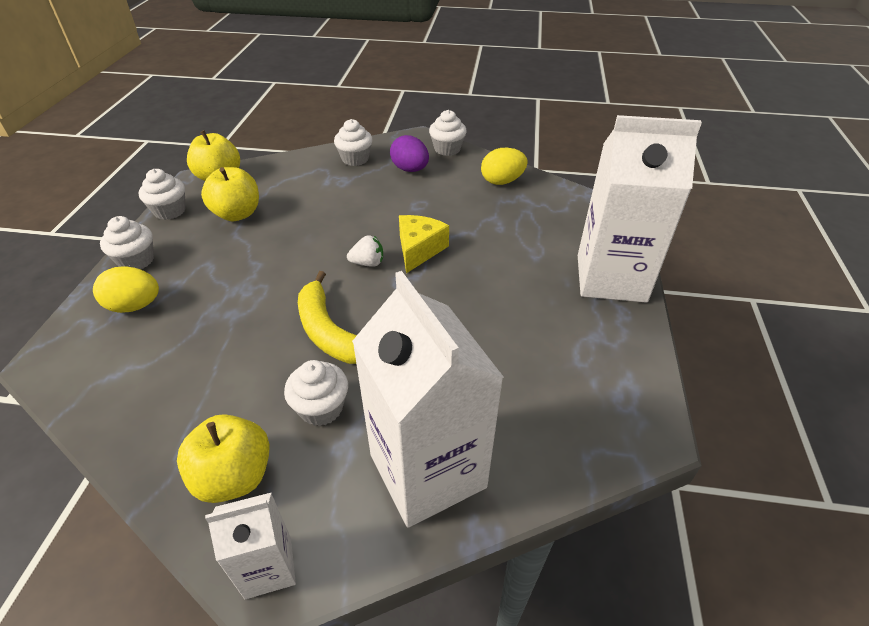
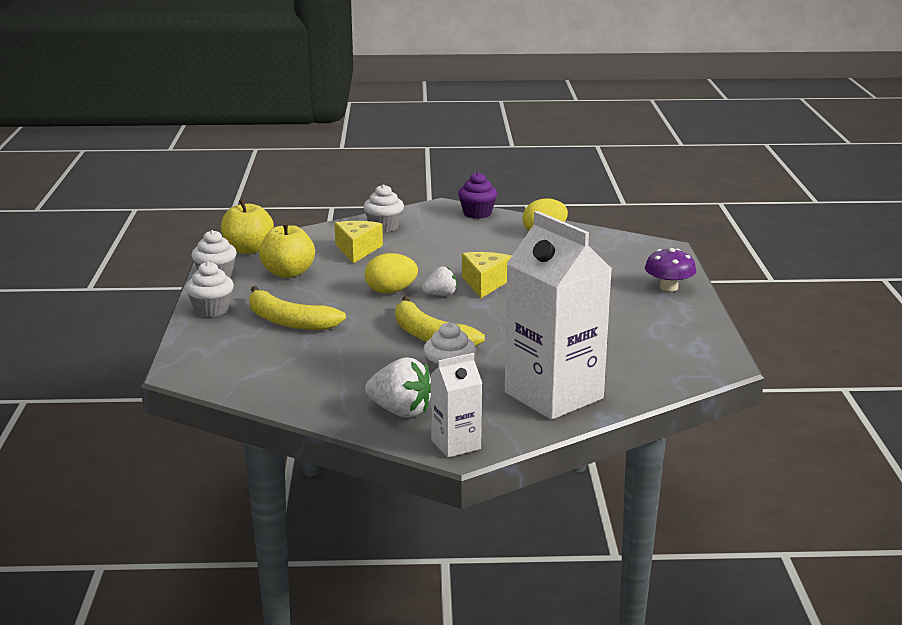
camera: 10 degrees left, 20 degrees down
(135, 306) = (236, 336): yellow egg -> yellow egg (391, 291)
(199, 288) = (289, 321): none -> yellow banana
(234, 476) = (400, 411): yellow apple -> white strawberry
(316, 188) = (357, 250): none -> yellow cheese
(410, 169) = (446, 231): purple egg -> none
(447, 149) = (477, 213): white cupcake -> purple cupcake
(611, 278) = (668, 287): white carton -> purple mushroom

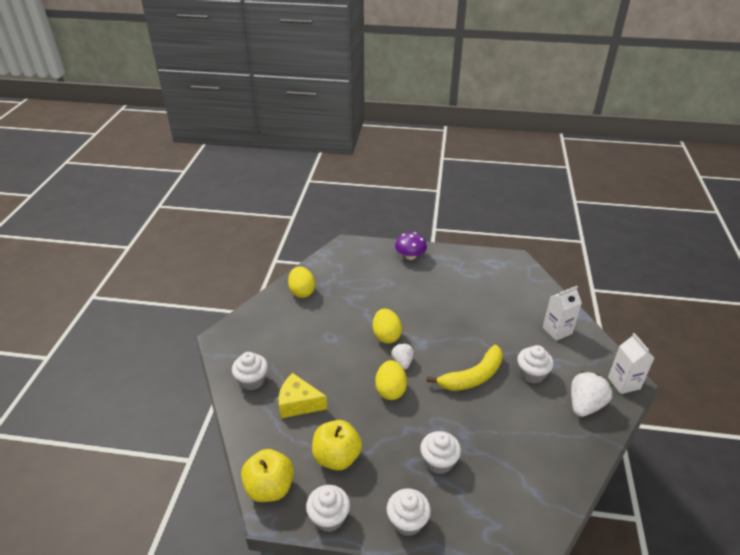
camera: 80 degrees left, 15 degrees up
(289, 321) = (439, 462): yellow banana -> white cupcake
(477, 213) = (247, 320): purple cupcake -> none
(485, 283) = (386, 336): yellow cheese -> yellow egg
(553, 395) = (557, 330): white carton -> white carton, size x0.49

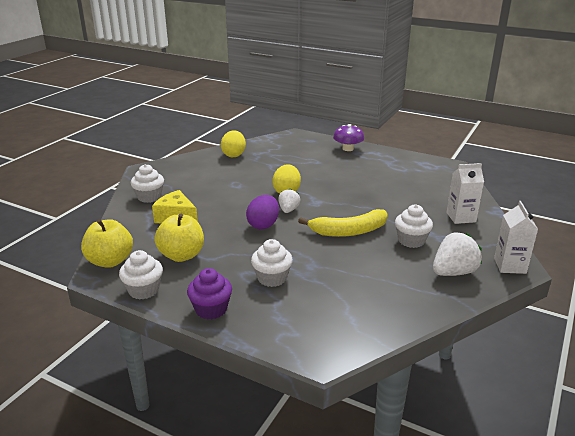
camera: 20 degrees right, 10 degrees down
(390, 390) = (263, 225): yellow egg -> purple egg
(407, 521) = (211, 309): white cupcake -> purple cupcake

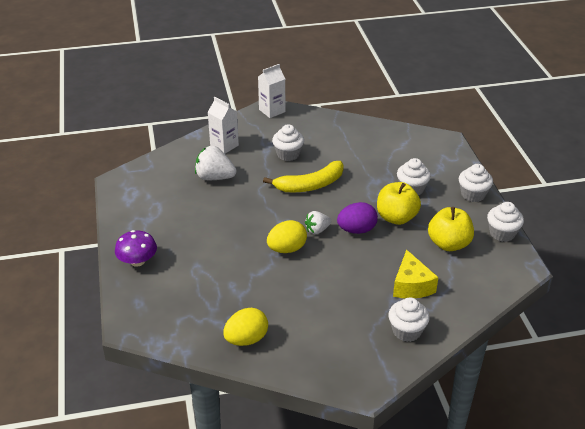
camera: 130 degrees left, 10 degrees up
(110, 261) = (506, 274): yellow apple -> yellow apple (396, 217)
(211, 309) = (473, 194): purple cupcake -> white cupcake
(349, 231) = (310, 185): yellow banana -> yellow banana turned 120 degrees clockwise
(453, 272) = (307, 127): white strawberry -> white strawberry (215, 177)

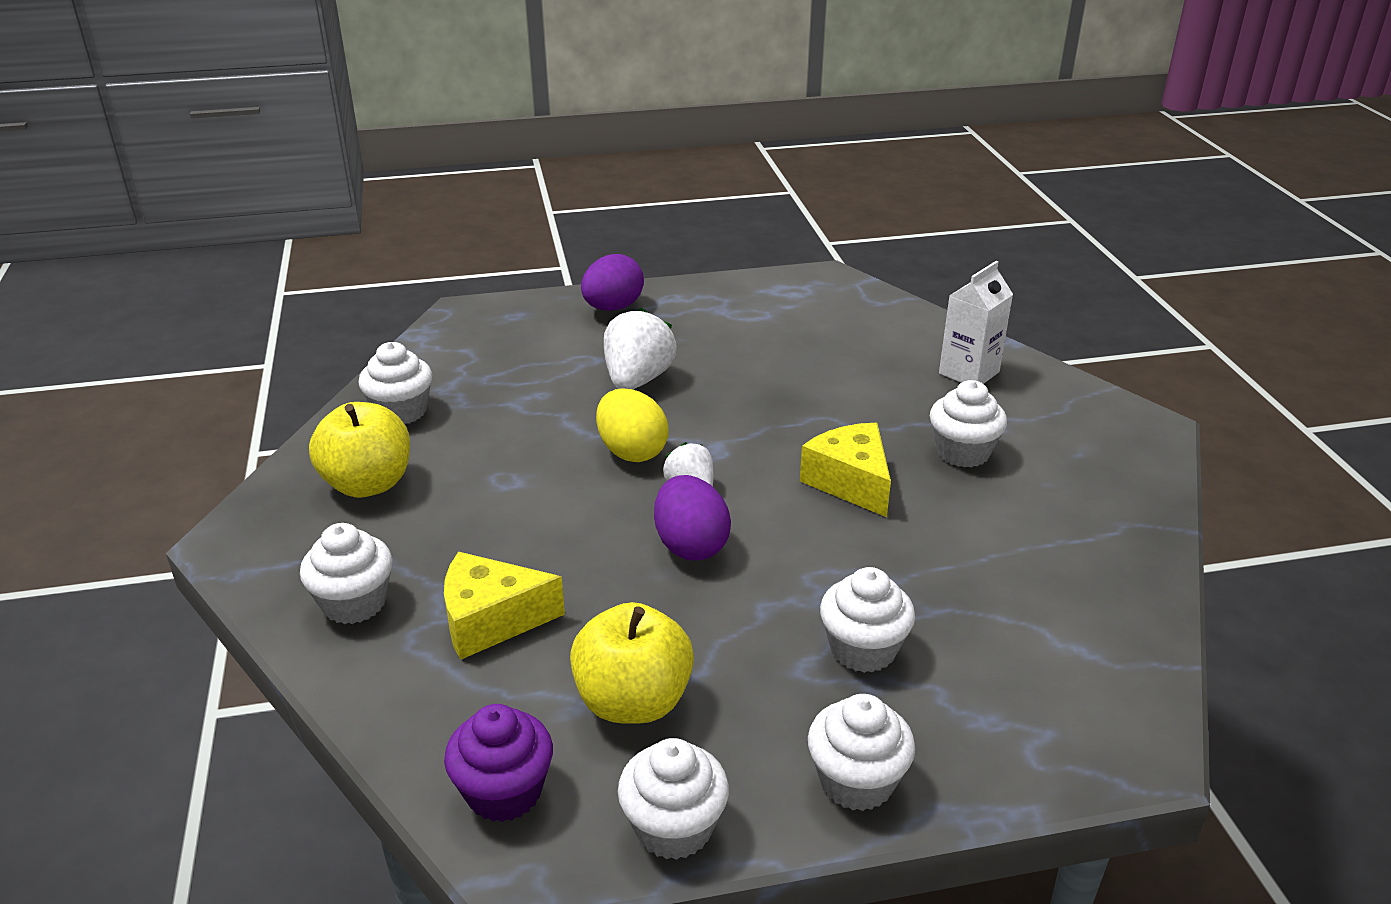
camera: 90 degrees right, 5 degrees down
(137, 261) = (613, 308): purple mushroom -> purple egg
(215, 177) = (855, 366): white strawberry -> white strawberry (637, 380)
(246, 339) = (401, 411): yellow egg -> white cupcake
(272, 111) = (1137, 429): white carton -> none
(310, 185) = (850, 482): yellow banana -> yellow cheese
(396, 217) = (738, 612): yellow apple -> yellow apple (368, 484)
(498, 273) = (504, 792): none -> purple cupcake

